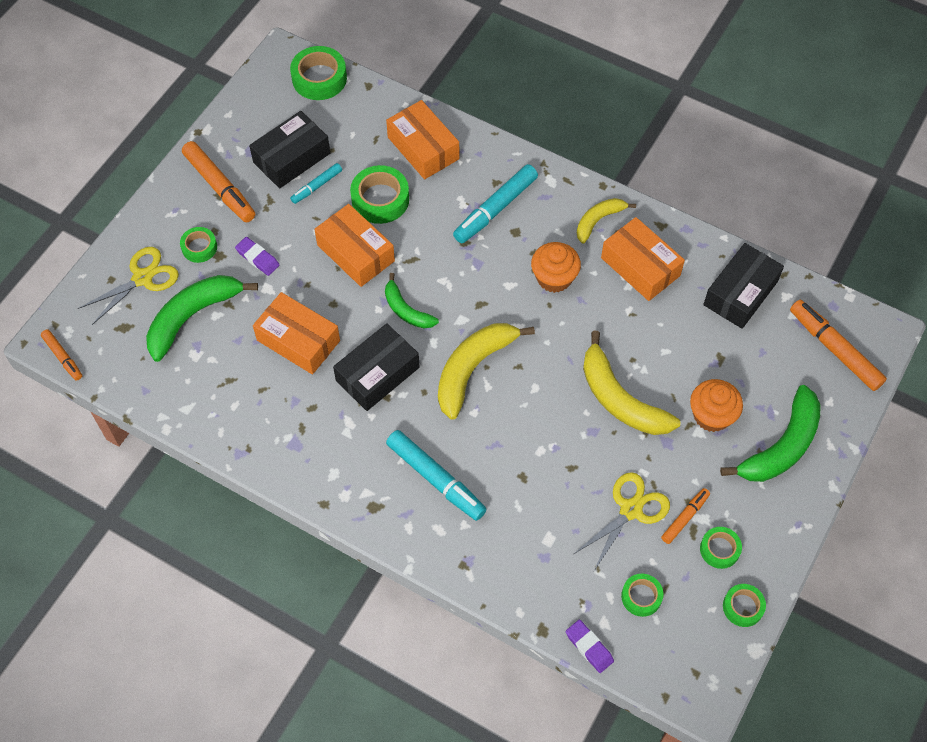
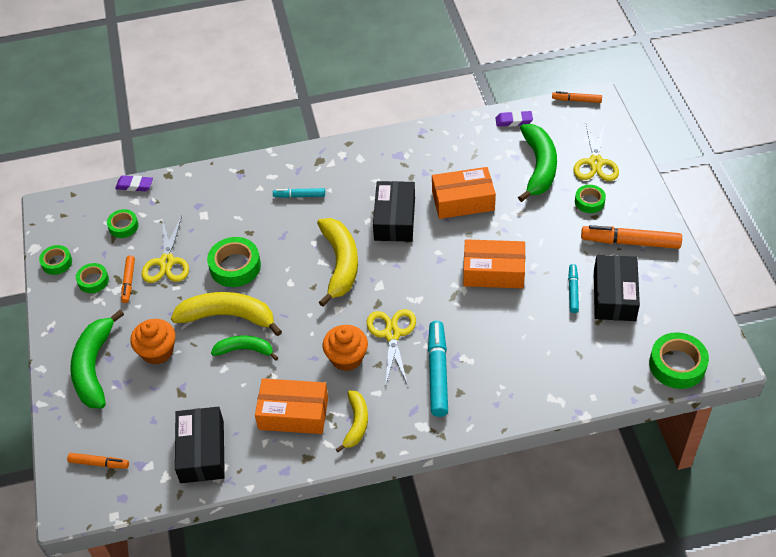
camera: 140 degrees right, 10 degrees down
(257, 258) = (547, 223): purple eraser -> purple eraser (514, 121)
(380, 199) = (522, 316): green tape -> green tape (235, 266)
(406, 310) = (420, 264): green banana -> green banana (245, 350)
(423, 148) = (539, 375): orange box -> none
(435, 479) = (299, 196): turquoise marker -> turquoise marker, size x0.56
(497, 268) = (392, 334): none -> yellow scissors
(834, 349) = (99, 463): orange marker -> orange marker, size x0.56

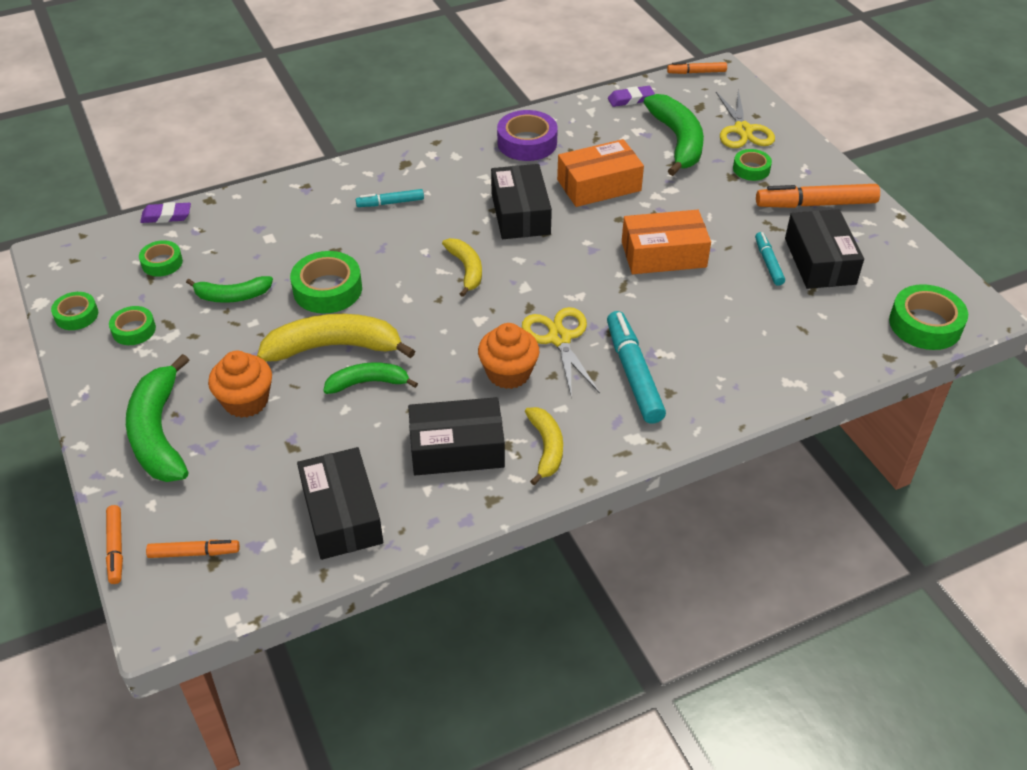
camera: 15 degrees left, 5 degrees down
(128, 281) = (184, 325): orange marker -> orange marker (116, 548)
(167, 262) = (232, 296): yellow scissors -> green banana
(293, 413) = (457, 448): orange box -> black box
(340, 264) = (466, 269): yellow banana -> yellow banana, size x0.59
(418, 153) = (527, 143): none -> purple tape

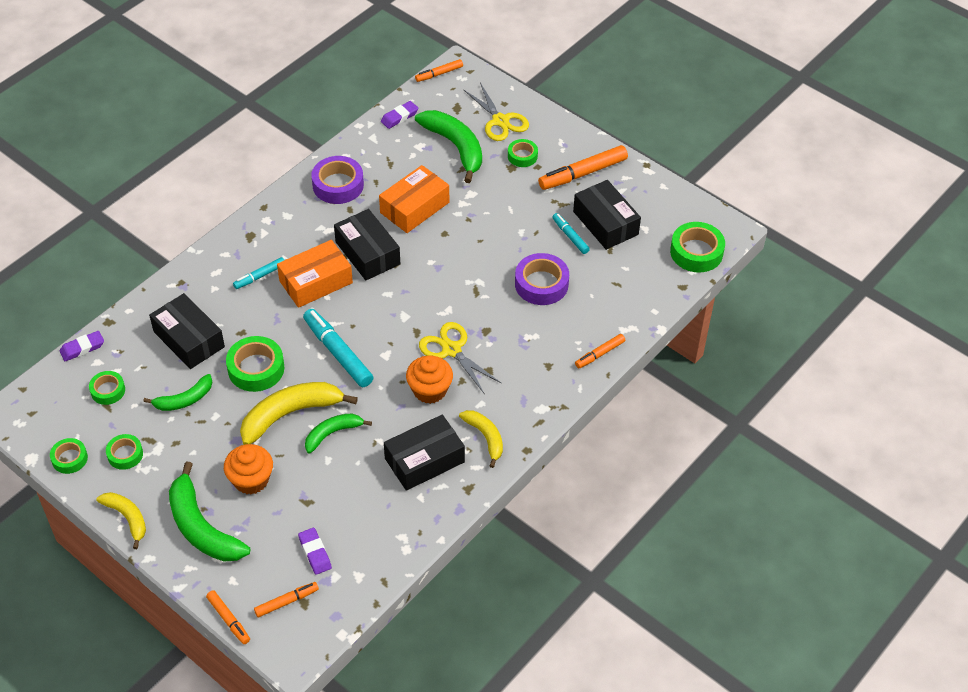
camera: 25 degrees left, 5 degrees up
(263, 508) = (315, 553): none -> purple eraser
(342, 514) = (372, 537): black box -> black box (189, 339)
(466, 269) = (352, 316): yellow banana -> yellow banana (127, 518)
(633, 373) = (517, 360): turquoise marker -> turquoise marker (338, 353)
(663, 254) = (492, 254): orange box -> orange box (316, 282)
(707, 302) = (541, 284): none -> purple tape
(742, 400) = (599, 354): none -> orange marker

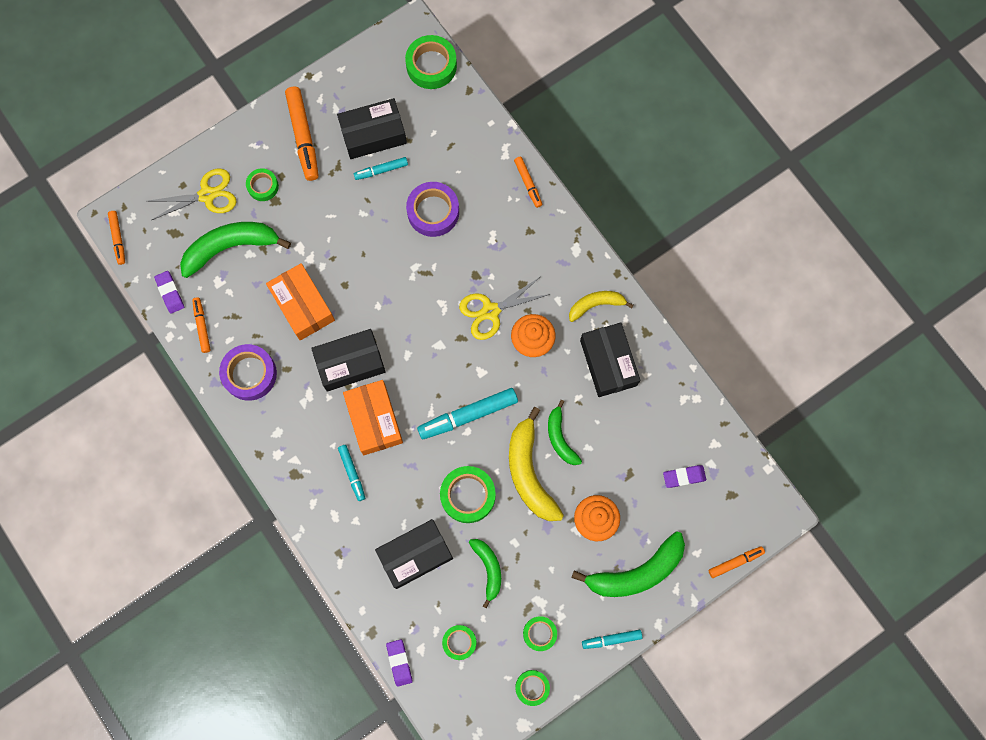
camera: 75 degrees left, 25 degrees up
(127, 518) = (611, 639): yellow banana -> turquoise marker
(286, 602) = (728, 509): orange marker -> orange marker (202, 326)

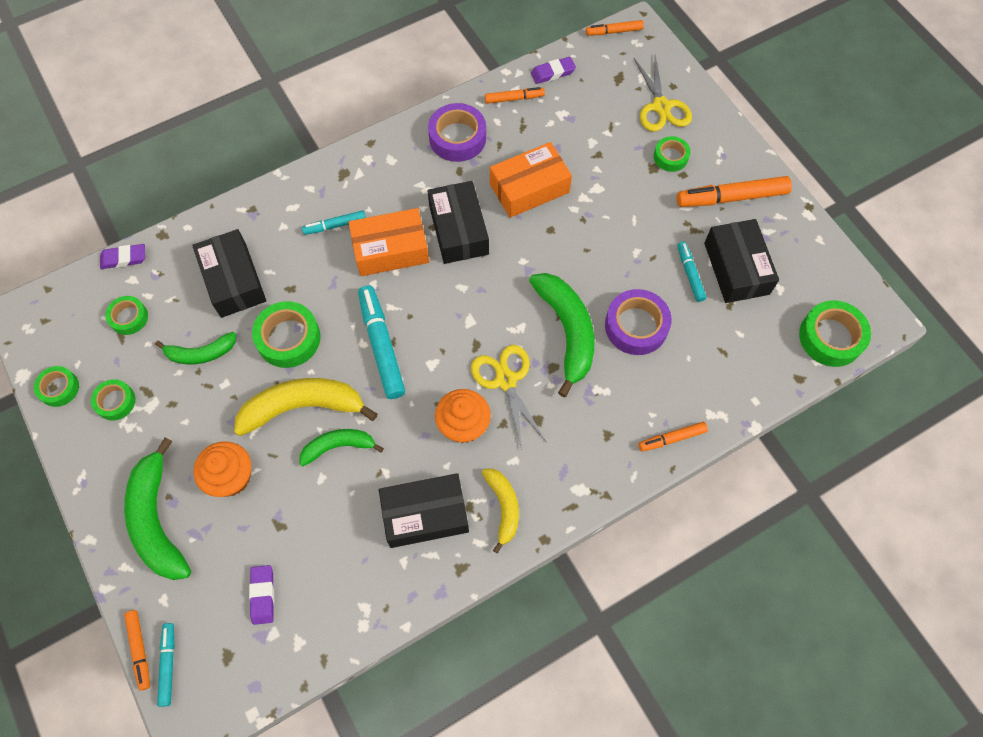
camera: 95 degrees right, 10 degrees down
(230, 247) = (600, 125): green banana -> green banana (567, 331)
(611, 639) = (87, 482): turquoise marker -> turquoise marker (168, 665)

